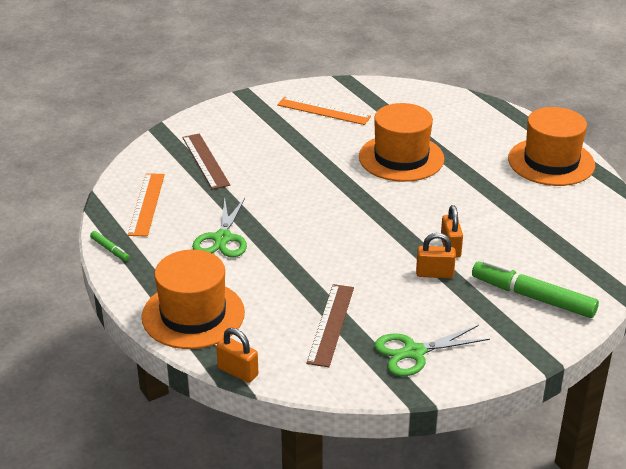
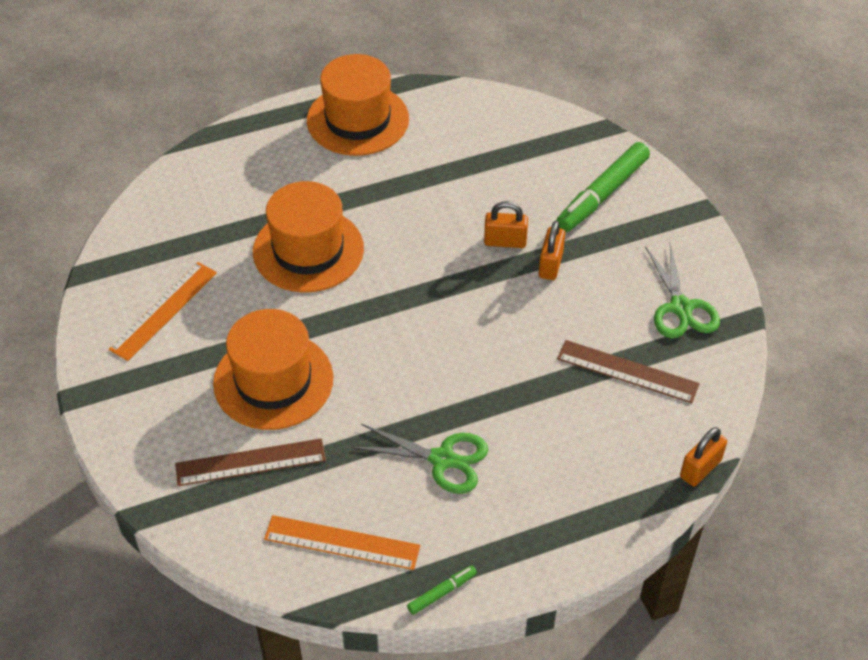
camera: 80 degrees left, 15 degrees up
(193, 314) = (594, 504): orange hat -> orange hat (273, 380)

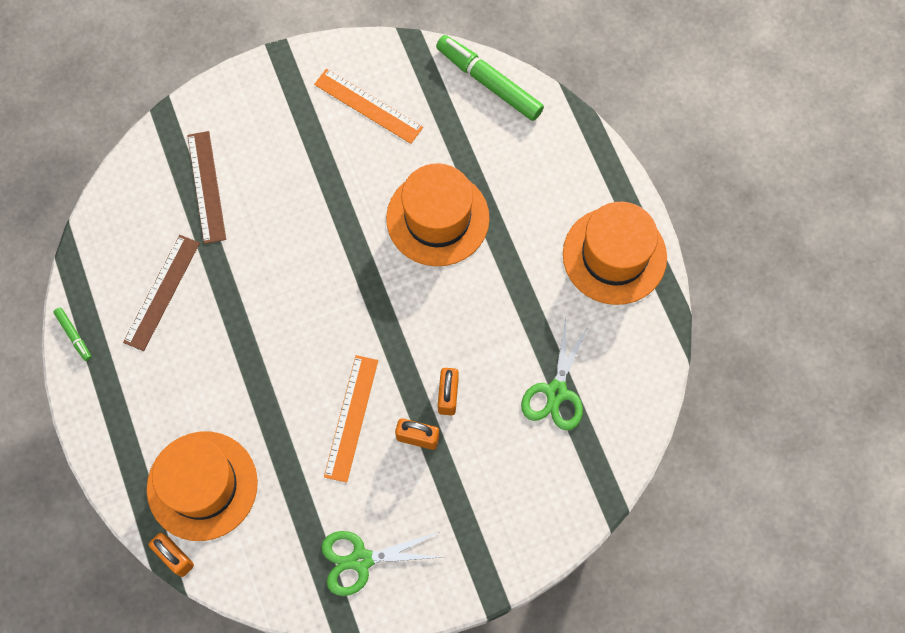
camera: 90 degrees right, 20 degrees up
(273, 380) = (288, 198): orange hat -> orange hat (202, 485)
(342, 543) = (125, 259): orange ruler -> orange ruler (351, 418)
(442, 459) = (199, 336): green scissors -> green scissors (556, 392)
(603, 194) = (513, 495): green marker -> green marker (489, 83)
(627, 372) = (285, 501): brown ruler -> brown ruler (161, 292)

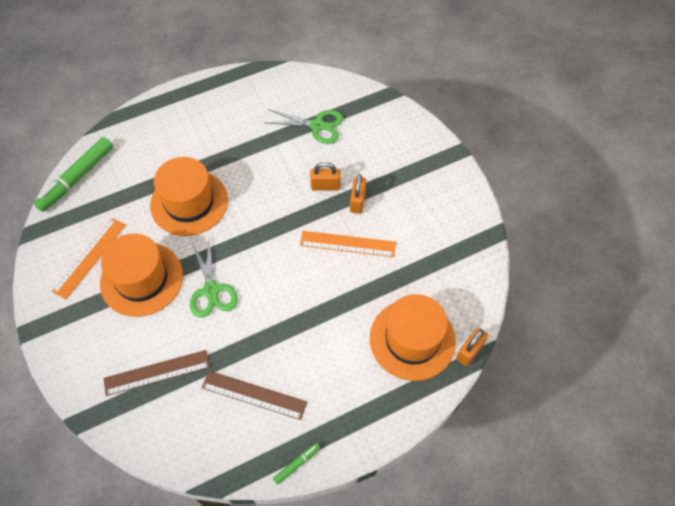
camera: 95 degrees left, 10 degrees down
(361, 560) = (448, 228): green scissors -> green scissors (211, 290)
(614, 255) = (218, 99): orange hat -> orange hat (141, 279)

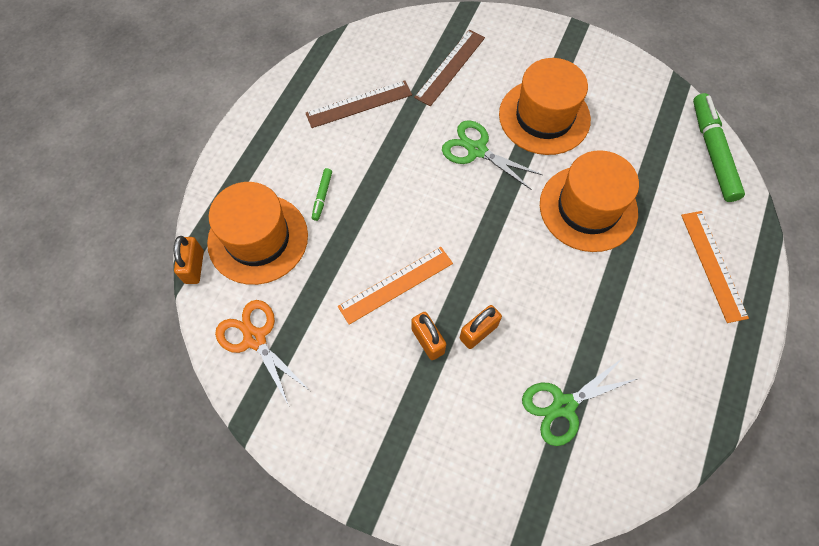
camera: 140 degrees right, 5 degrees up
(89, 257) = (607, 101): orange ruler -> orange ruler (713, 265)
(296, 464) = (282, 85): green marker -> green marker (322, 196)
(459, 274) = (255, 339): none -> orange scissors

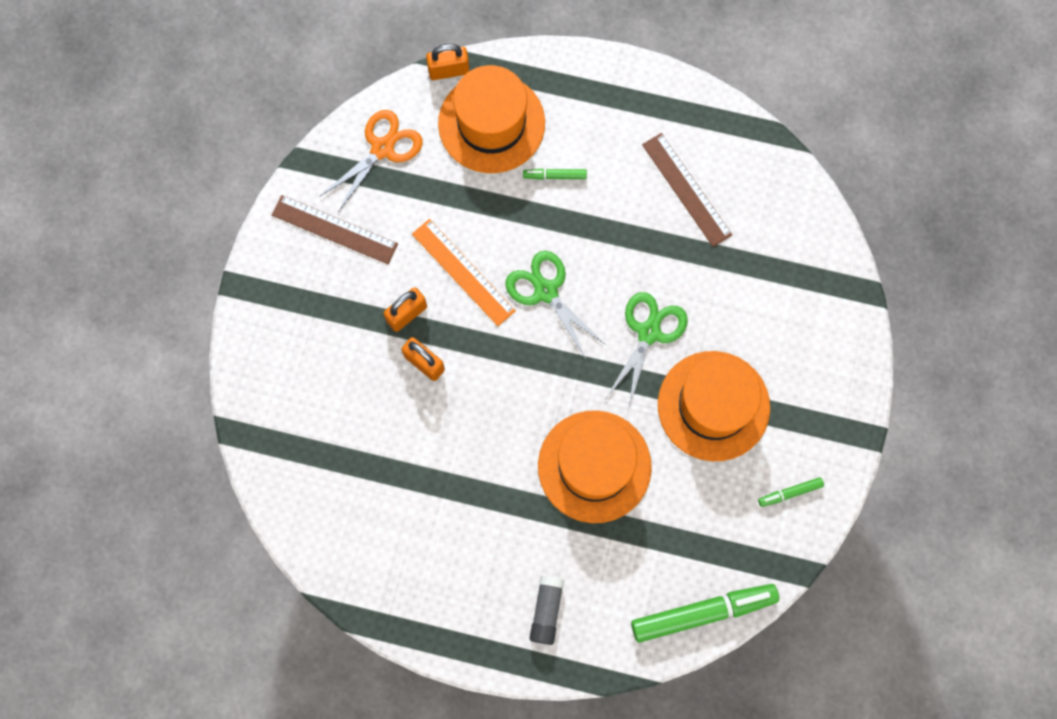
camera: 80 degrees right, 10 degrees up
(450, 67) = (765, 284): brown ruler -> brown ruler (334, 229)
(563, 405) = (360, 456): green scissors -> green scissors (546, 291)
(618, 80) = (790, 493): none -> green marker
(713, 265) = (546, 611): orange ruler -> grey glue stick

